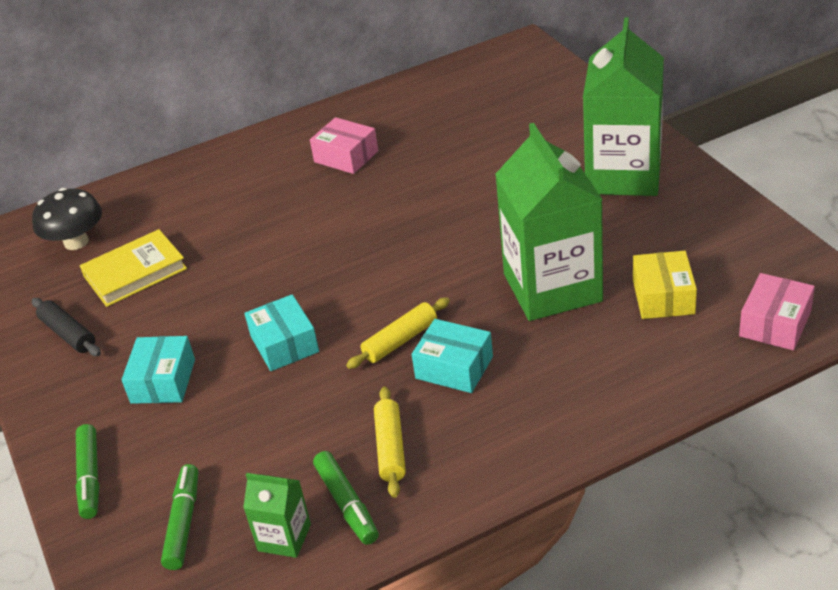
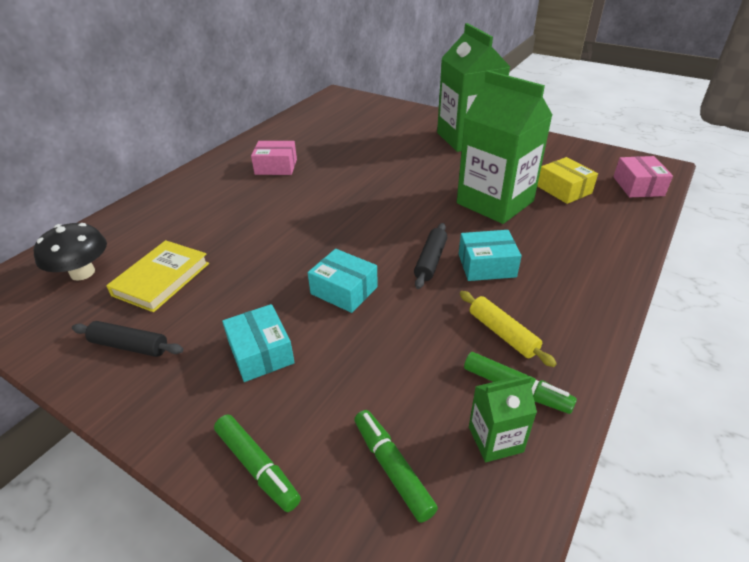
camera: 35 degrees left, 0 degrees up
(400, 340) = (430, 261): yellow rolling pin -> black rolling pin

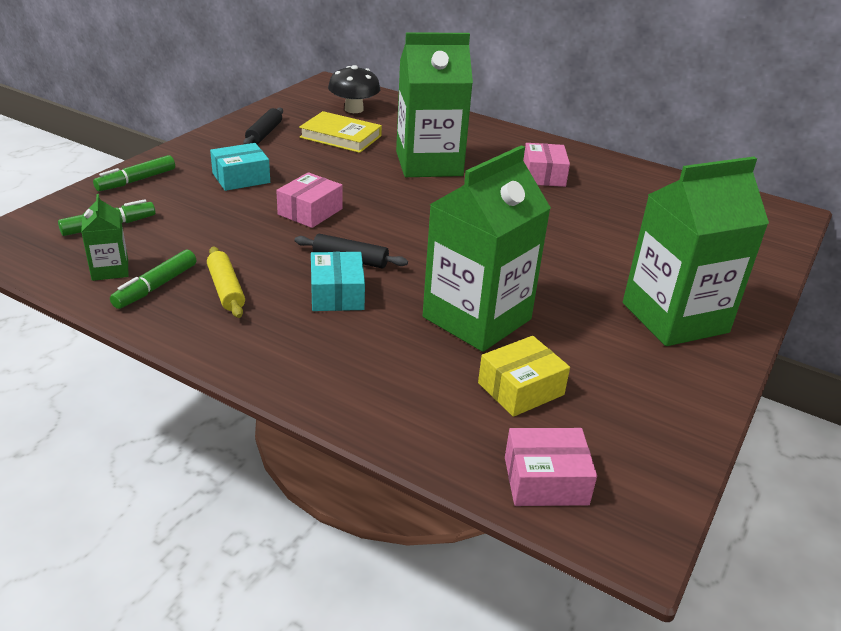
camera: 85 degrees right, 5 degrees down
(244, 221) = (429, 164): none -> green carton
(344, 290) = (310, 211): turquoise box -> pink box
(502, 333) = (226, 289): yellow rolling pin -> yellow rolling pin turned 75 degrees counterclockwise

